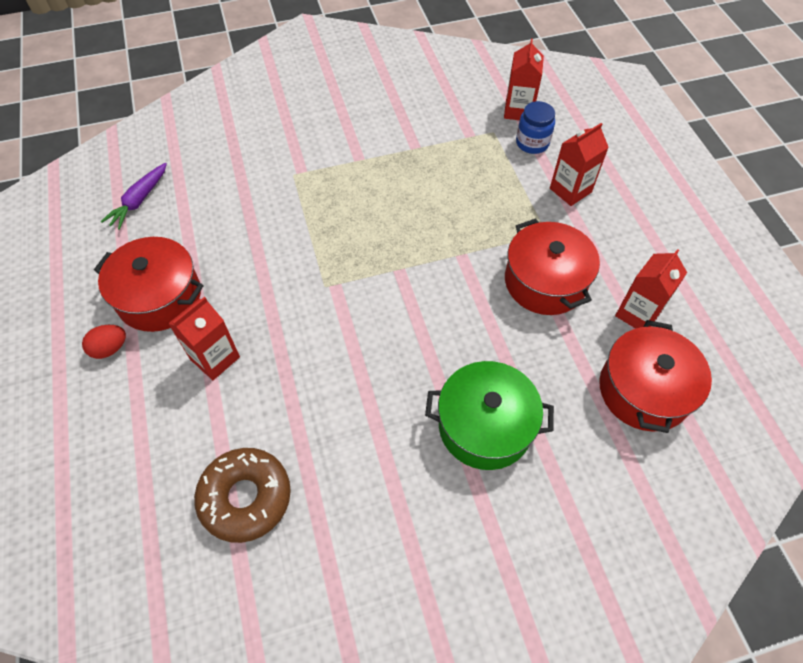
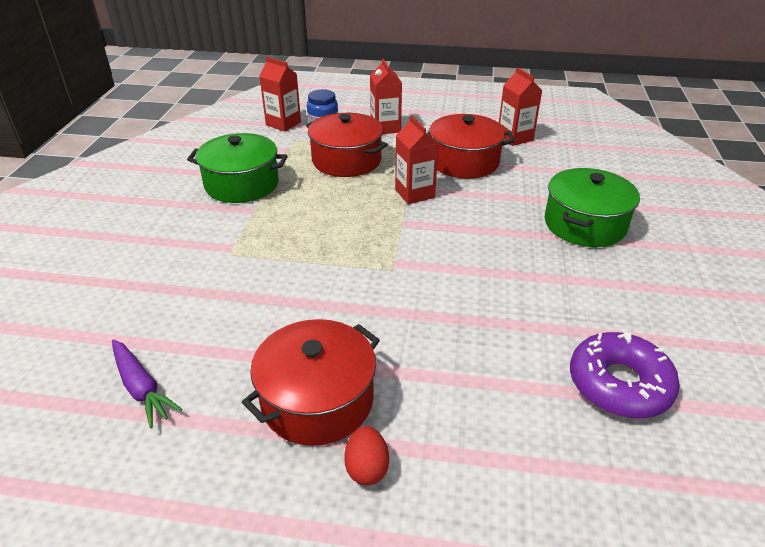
camera: 65 degrees left, 20 degrees down
(215, 358) = (436, 369): red carton -> red carton (414, 193)
(245, 497) = (619, 384): brown donut -> purple donut
(393, 134) = (242, 184): none -> green pot
(644, 390) = (578, 154): red pot -> red pot (346, 160)

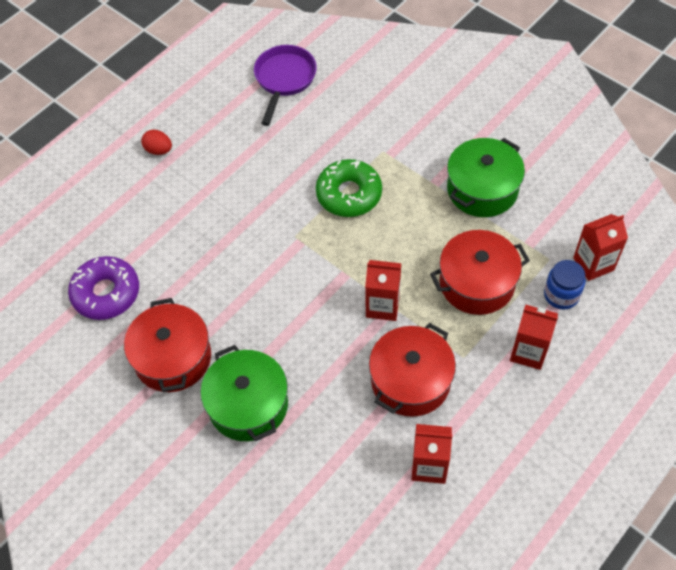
camera: 125 degrees right, 20 degrees up
(141, 387) = (284, 80): purple carrot -> purple pan
(307, 255) = (349, 194): none -> green donut
(317, 400) = (215, 148): red pot -> red pot (173, 358)

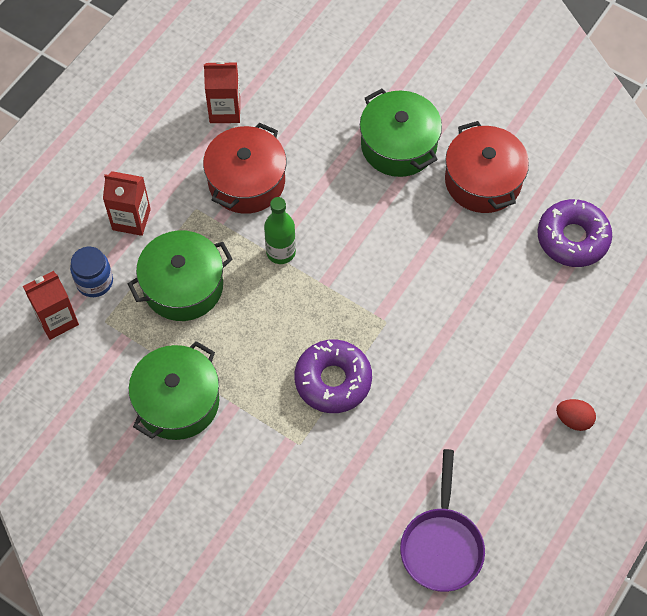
camera: 170 degrees right, 5 degrees up
(349, 194) = (333, 380): green donut -> purple donut
(382, 306) = (281, 252): red carton -> green bottle
(477, 283) = (183, 286): red pot -> green pot

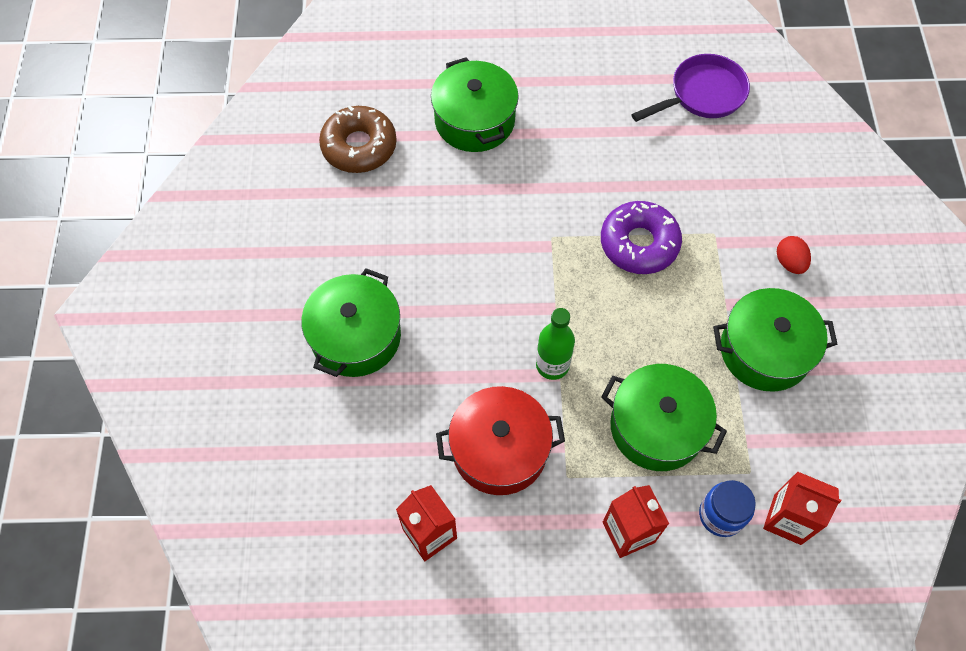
camera: 125 degrees left, 0 degrees up
(483, 181) = (346, 244): red pot -> none
(541, 338) = (474, 120): none -> green pot
(572, 238) = (359, 146): purple donut -> brown donut
(573, 419) = (529, 66): red egg -> red egg (789, 262)

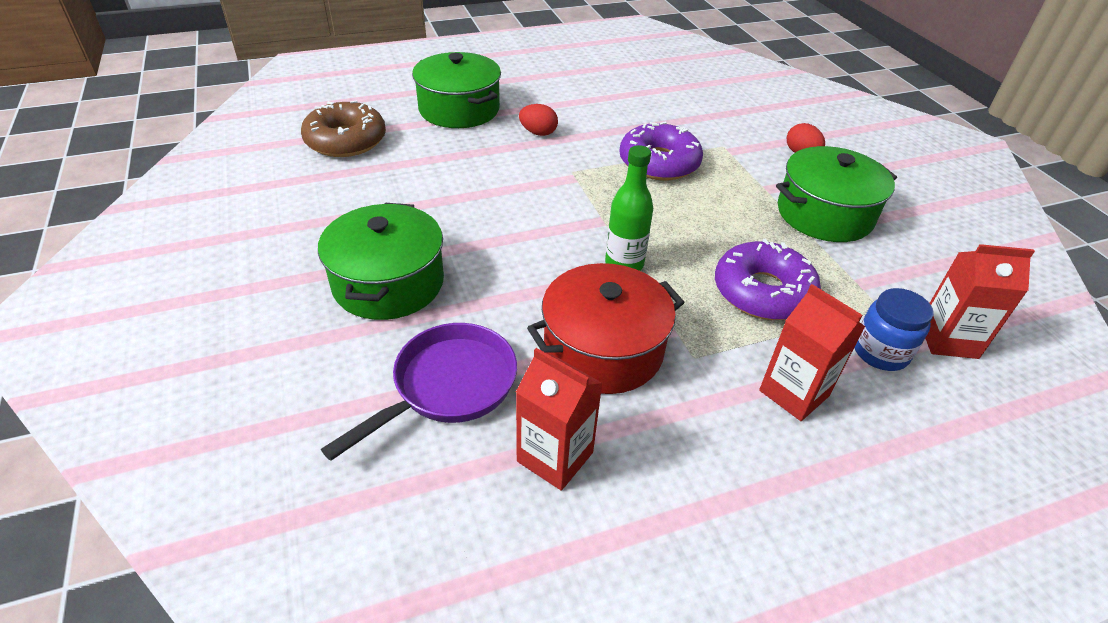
camera: 20 degrees left, 20 degrees down
(539, 173) = (538, 133): none -> red egg
(656, 427) = (763, 292): green pot -> purple donut
(702, 95) = (657, 70): purple pan -> purple pan (448, 387)

